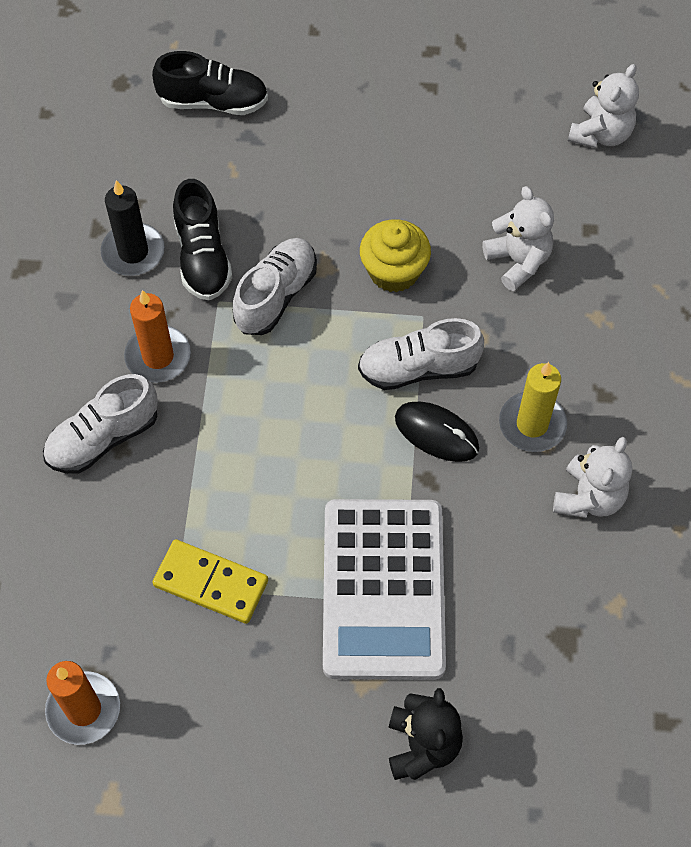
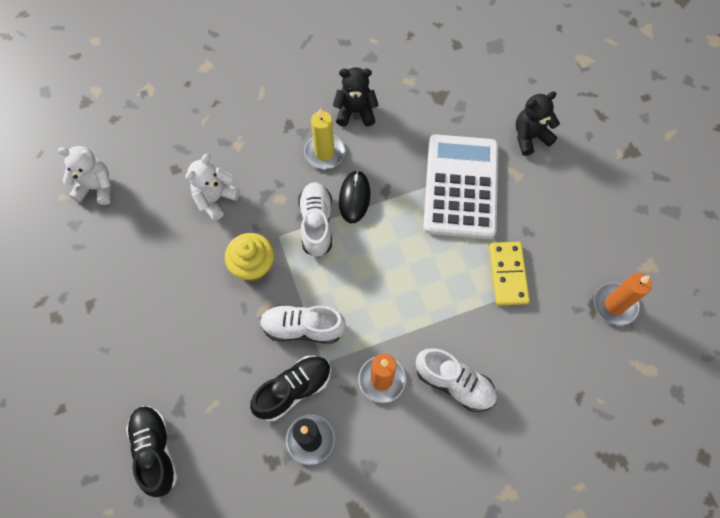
camera: 115 degrees left, 5 degrees up
(383, 589) = (460, 187): white calculator -> white calculator turned 60 degrees counterclockwise
(418, 368) = (316, 224): white shoe -> white shoe turned 150 degrees counterclockwise
(588, 497) = (355, 112): white teddy bear -> black teddy bear

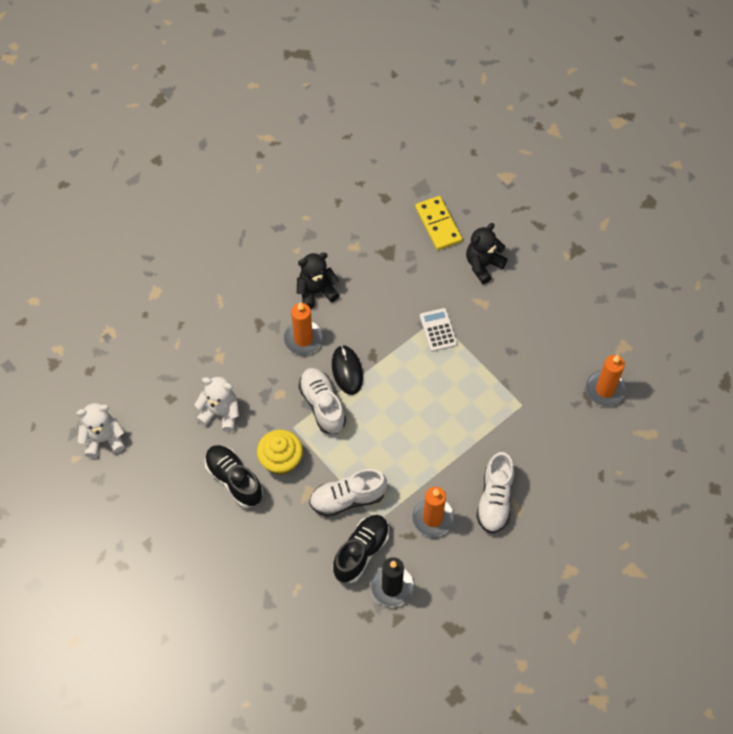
camera: 20 degrees left, 5 degrees down
(155, 451) = (264, 642): black shoe -> black shoe (234, 480)
(215, 199) = (220, 413): white teddy bear -> white teddy bear turned 90 degrees clockwise
(324, 153) = (303, 339): yellow candle -> orange candle
(454, 383) = (495, 500): white shoe -> white shoe turned 90 degrees clockwise
(460, 187) = (438, 330): white calculator -> white calculator, size x0.42
(508, 274) = (507, 393): yellow domino -> yellow domino (438, 224)

